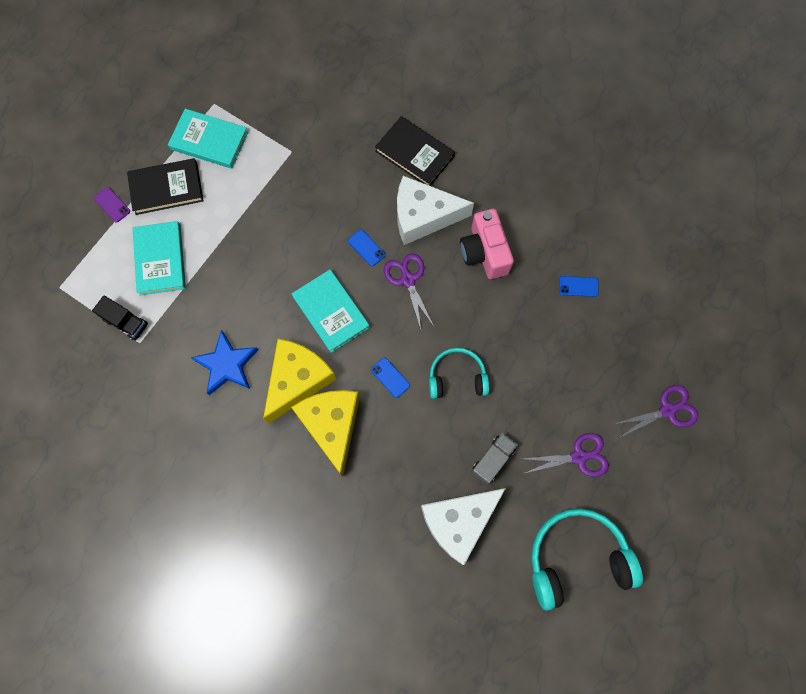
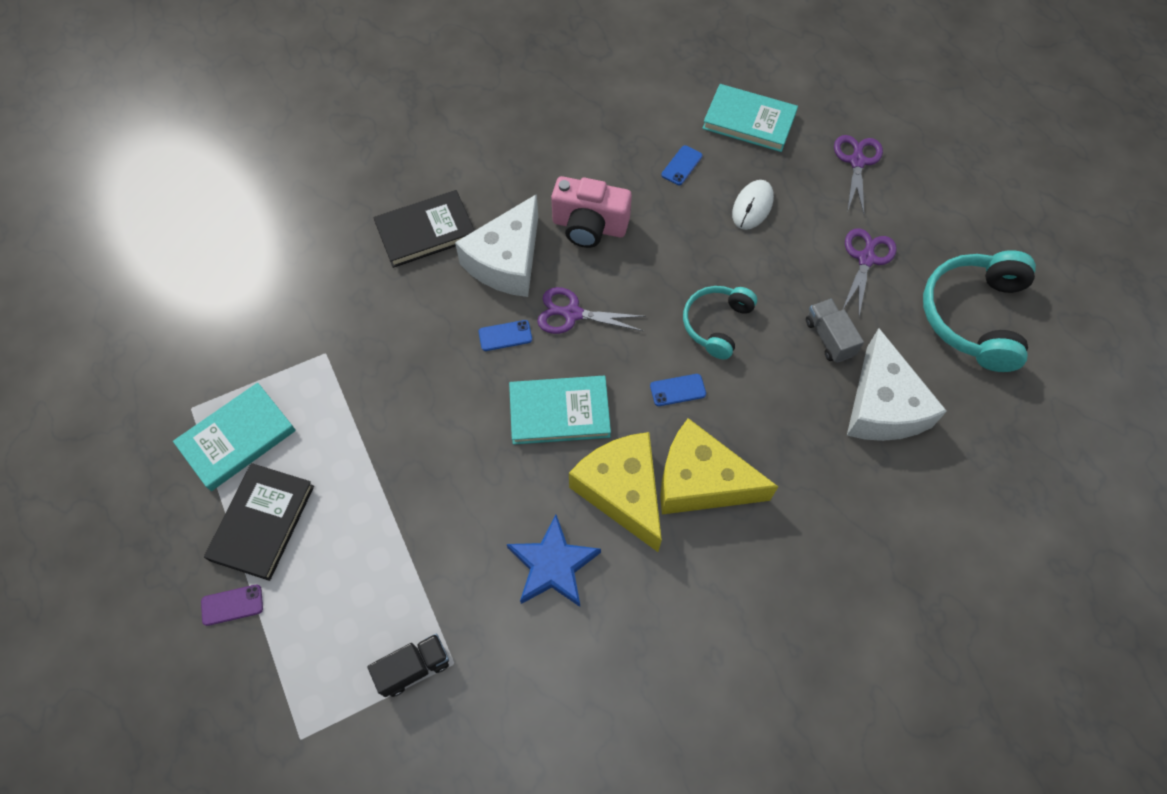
camera: 60 degrees left, 10 degrees down
(160, 259) = (356, 579): turquoise book -> turquoise book (749, 121)
(574, 353) = (752, 206): none -> white mouse

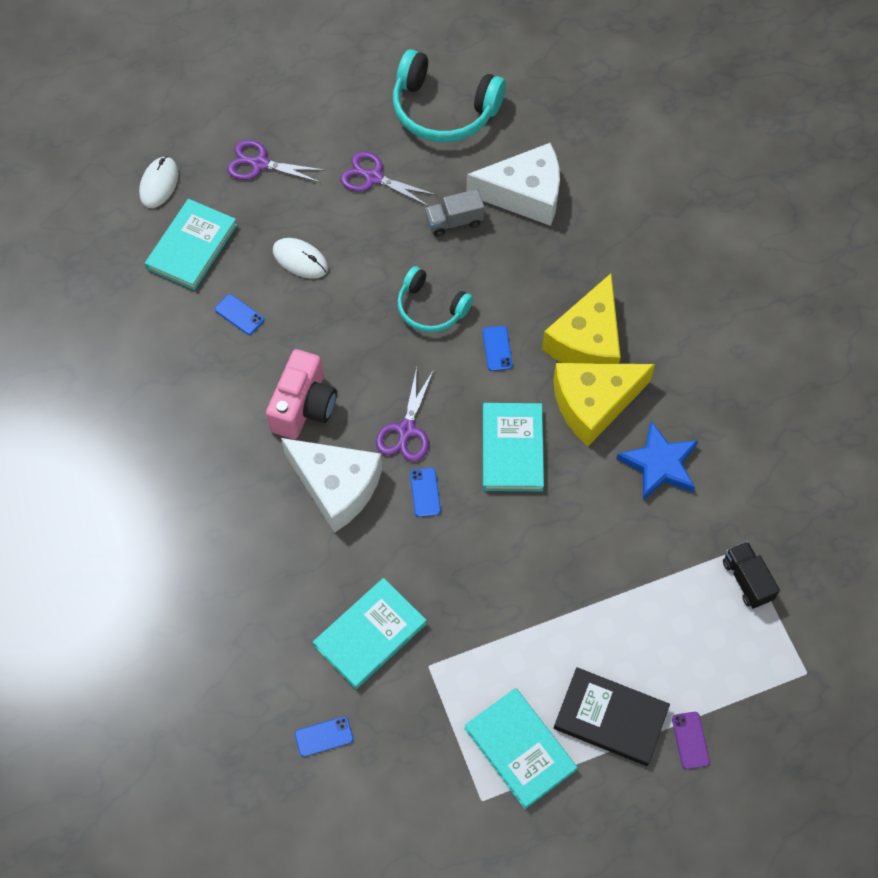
camera: 85 degrees left, 0 degrees up
(262, 275) = (324, 736): none -> blue phone
(357, 302) = (370, 634): none -> turquoise book
(426, 231) = (288, 565): black book -> none
(813, 88) = (159, 184): none -> white mouse

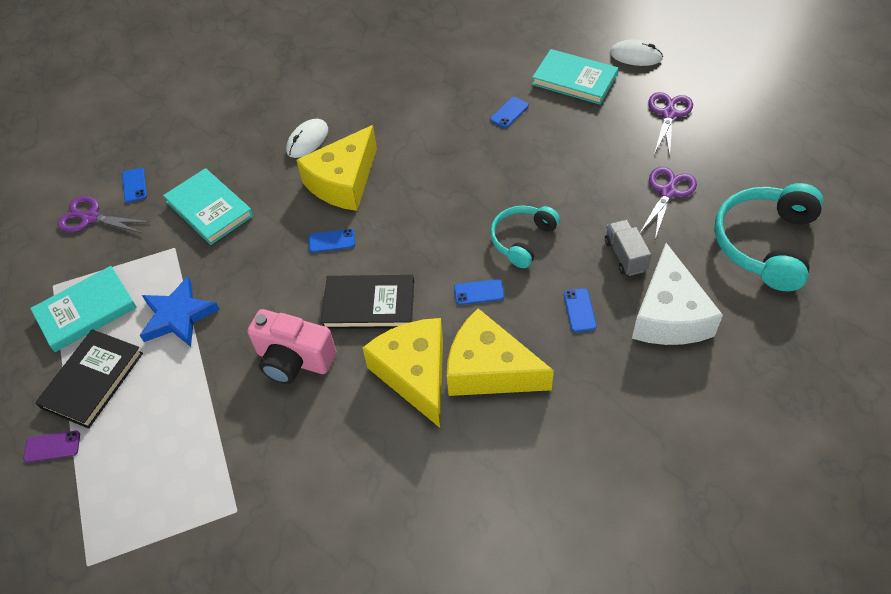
camera: 95 degrees right, 10 degrees down
(300, 260) = (568, 146): white mouse -> white mouse (307, 140)
(304, 407) = (420, 157): pink camera -> pink camera (294, 360)
(336, 487) = (343, 182): white cheese -> yellow cheese
(406, 431) = (393, 226): purple scissors -> purple scissors (90, 217)
(512, 449) = (369, 305): turquoise book -> black book
(519, 264) = (579, 310): none -> blue phone
(659, 464) = (341, 432): blue star -> blue star (178, 316)
(747, 580) = (200, 512): black truck -> none

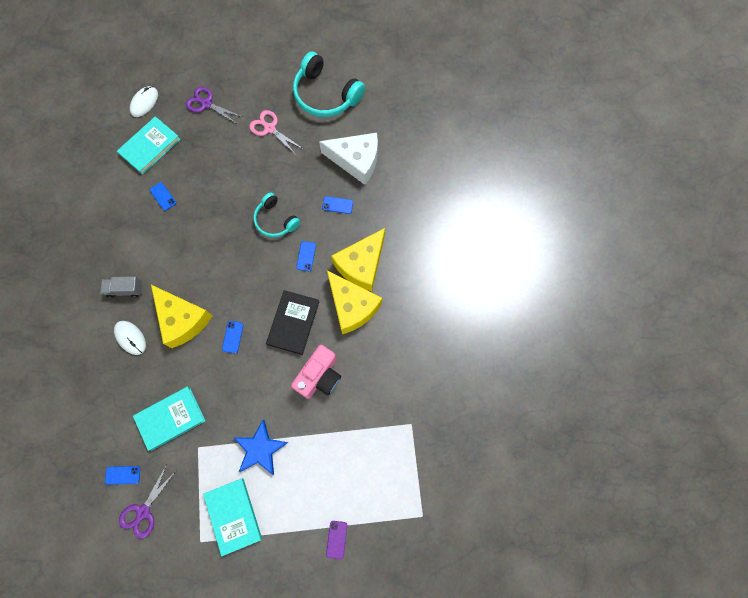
camera: 80 degrees left, 20 degrees up
(92, 380) = (294, 511): black book -> none
(415, 374) = (352, 306): yellow cheese -> yellow cheese turned 120 degrees counterclockwise
(625, 256) = (308, 168): grey truck -> grey truck (125, 289)
(668, 192) = (269, 128): purple scissors -> pink scissors

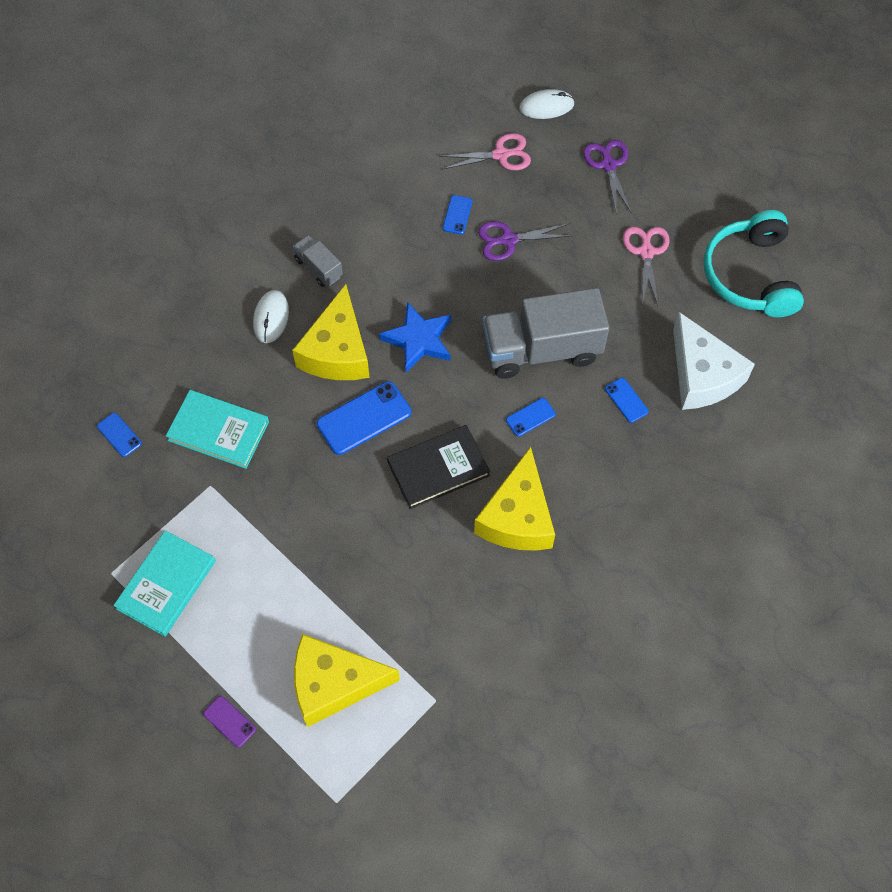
camera: 50 degrees right, 10 degrees down
(143, 512) = (97, 488): purple scissors -> purple scissors (508, 240)
(150, 147) = (501, 155): turquoise book -> pink scissors
(232, 337) = (364, 418): blue phone -> blue phone, size x1.89
(260, 449) = (263, 552): blue star -> blue star (418, 340)
(275, 220) = (541, 350): turquoise headphones -> grey truck
(319, 376) = (401, 549): pink camera -> none
(336, 539) = (229, 721): purple phone -> purple phone turned 75 degrees clockwise
(361, 265) = (578, 487): yellow cheese -> yellow cheese (334, 684)

